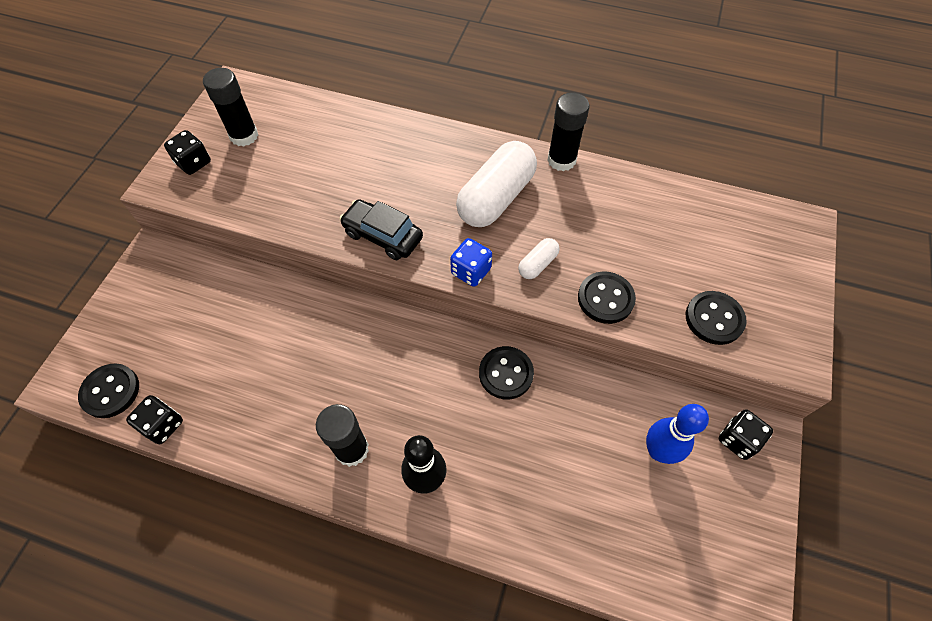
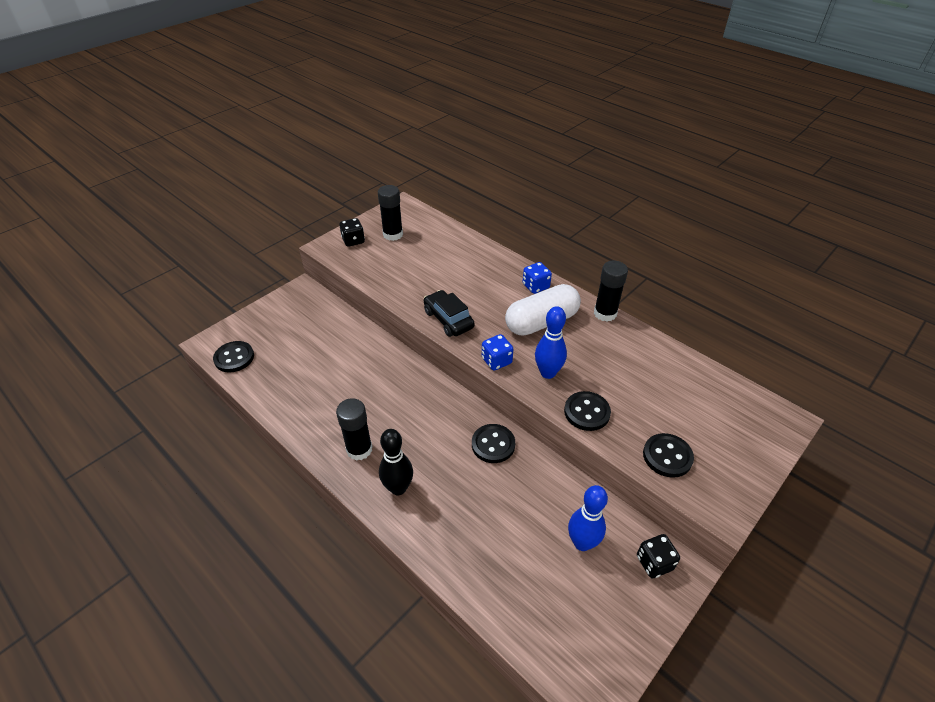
camera: 25 degrees right, 15 degrees down
(163, 425) = (253, 388): black dice -> none
(464, 151) = (535, 286): none -> blue dice
(537, 264) = (548, 373): white capsule -> blue bowling pin

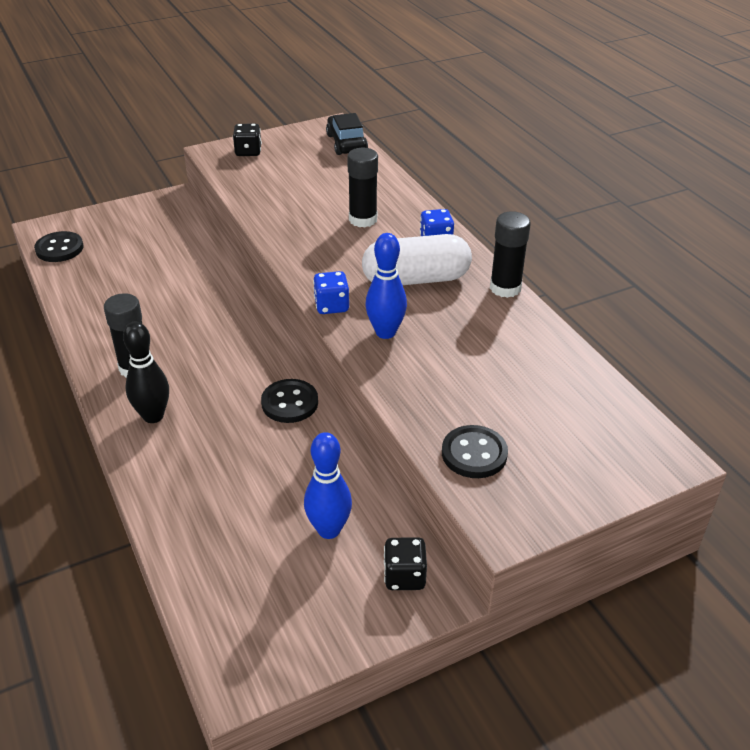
camera: 20 degrees right, 5 degrees down
(393, 234) = (298, 154): black glue stick -> black glue stick (363, 219)
(448, 319) = (303, 252): black car -> black car (346, 143)
(586, 412) = (404, 383): black button -> none

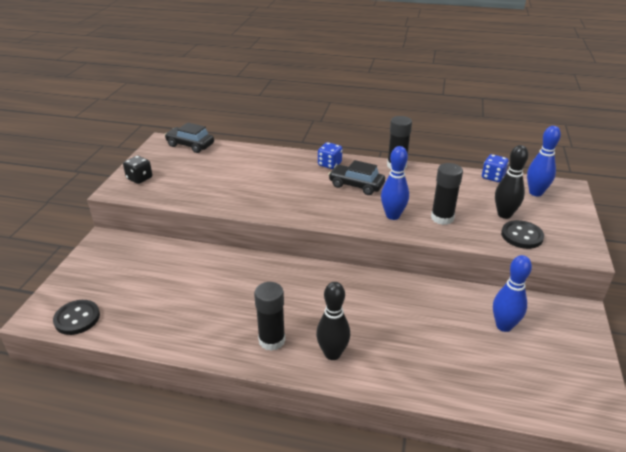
camera: 50 degrees left, 5 degrees down
(290, 403) = (380, 290): black button -> none
(331, 306) = (347, 221): blue dice -> blue dice (493, 177)
(363, 219) = (276, 175): black glue stick -> black glue stick (442, 218)
(404, 576) = (560, 316): black dice -> none
(416, 279) = (356, 185): white capsule -> black car
(508, 420) = (504, 214): none -> black bowling pin
(608, 430) = (535, 193): none -> blue bowling pin

